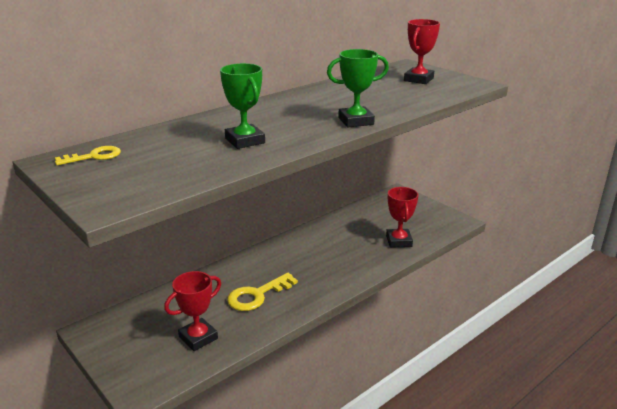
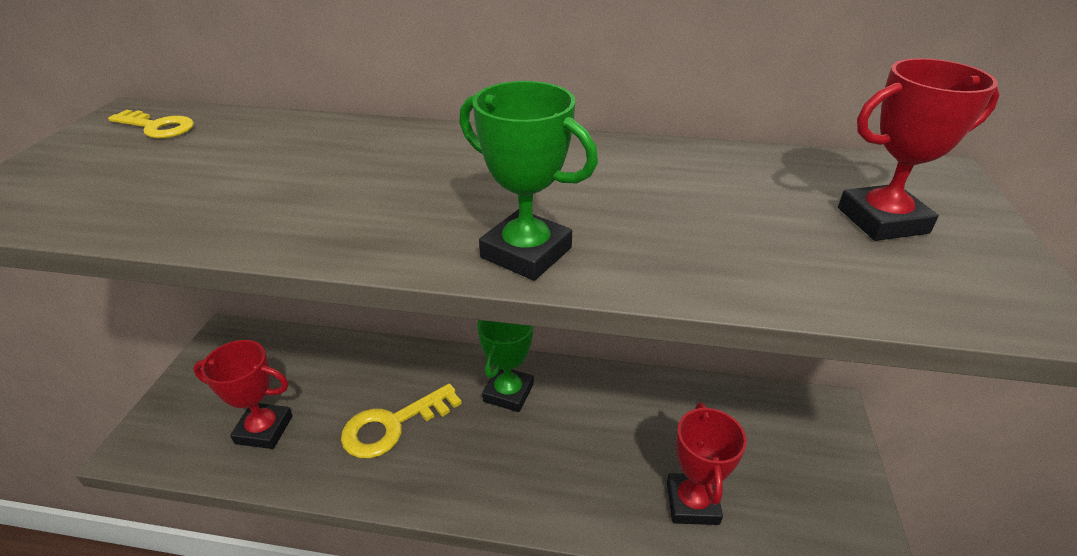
camera: 50 degrees right, 10 degrees up
(245, 141) = (307, 194): green trophy -> green trophy (508, 393)
(257, 295) = (392, 425): yellow key -> yellow key turned 45 degrees counterclockwise
(399, 241) = (692, 503): red trophy -> red trophy turned 45 degrees counterclockwise

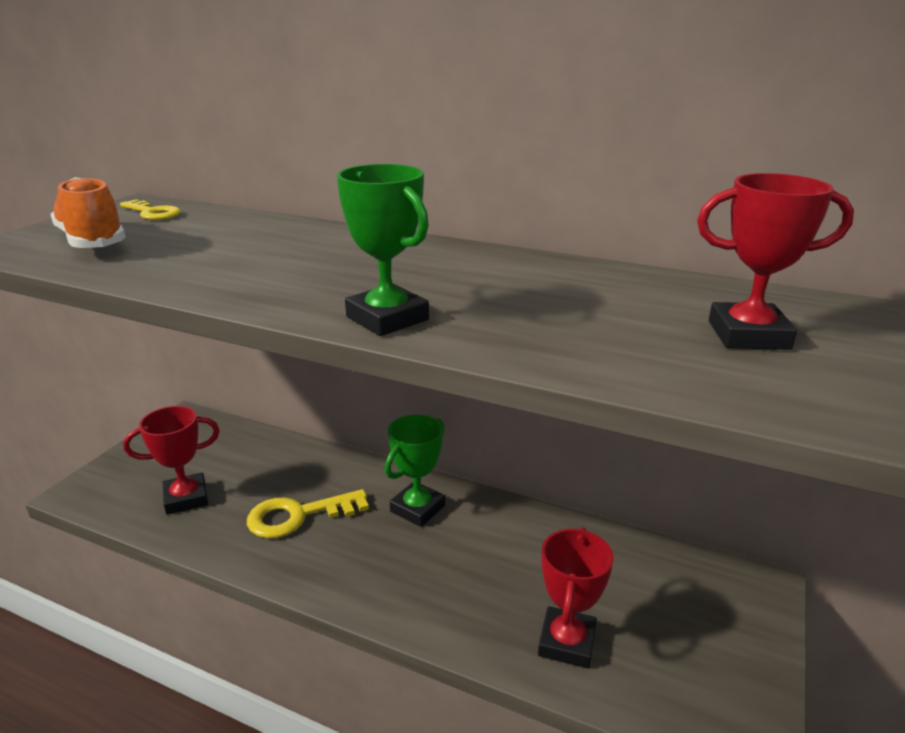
camera: 15 degrees right, 10 degrees down
(102, 181) = (92, 241): none -> orange shoe
(264, 429) = (186, 498): red trophy -> red trophy turned 45 degrees counterclockwise

